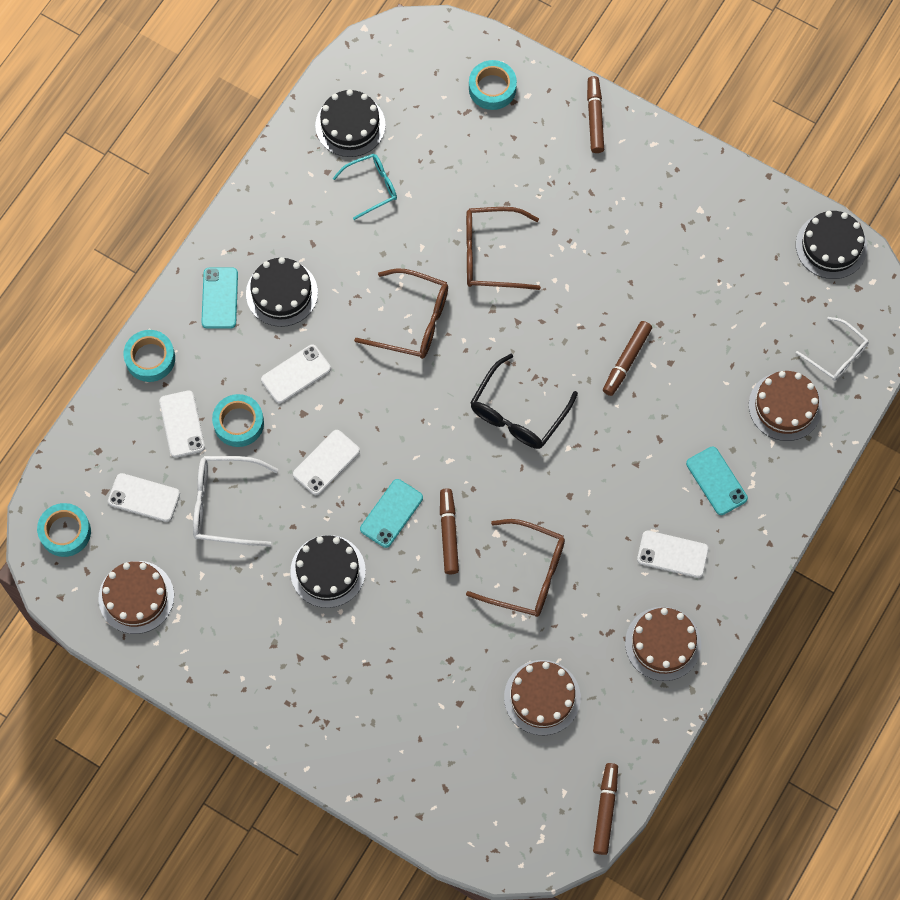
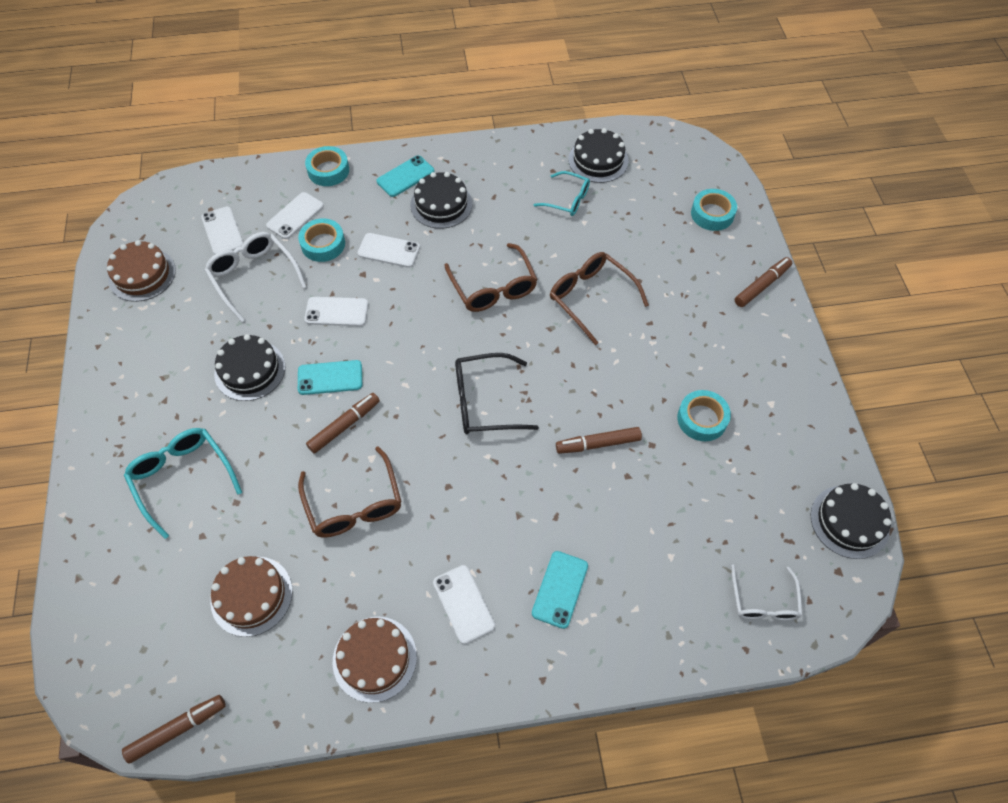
camera: 50 degrees right, 10 degrees down
(65, 532) = (163, 208): turquoise tape -> turquoise tape (702, 419)
(392, 687) = (182, 478): none -> turquoise glasses
(785, 406) = (677, 594): brown cake -> none

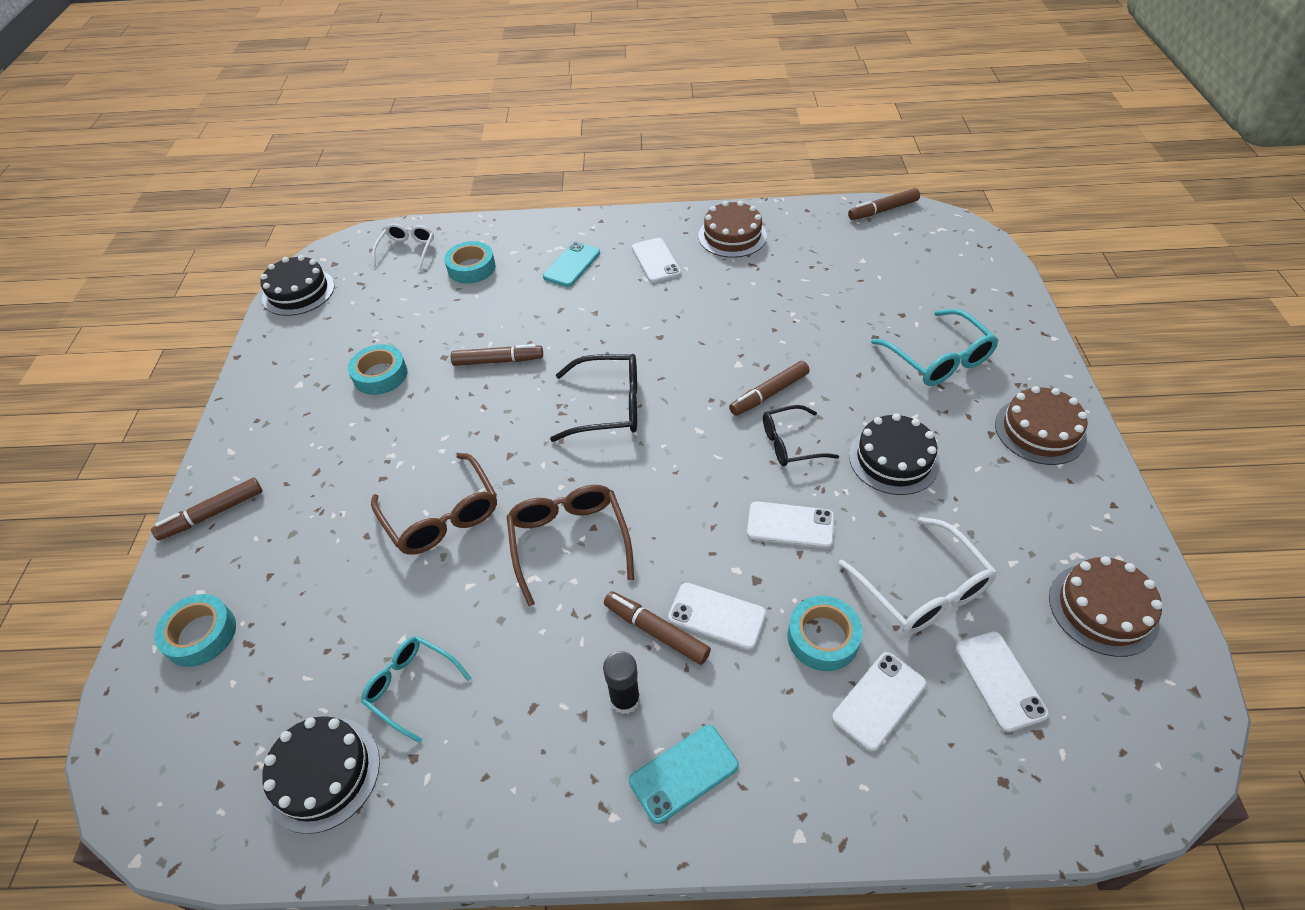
camera: 170 degrees left, 10 degrees down
(251, 595) = (842, 274): brown cake -> brown cake (1040, 431)
(328, 170) = (833, 806): turquoise tape -> turquoise tape (471, 268)
(330, 378) = (790, 443): turquoise phone -> black glasses
(354, 504) = (754, 329): brown glasses -> none
(426, 239) = (656, 632): none -> brown marker
(441, 204) = (625, 699): black cake -> black glue stick

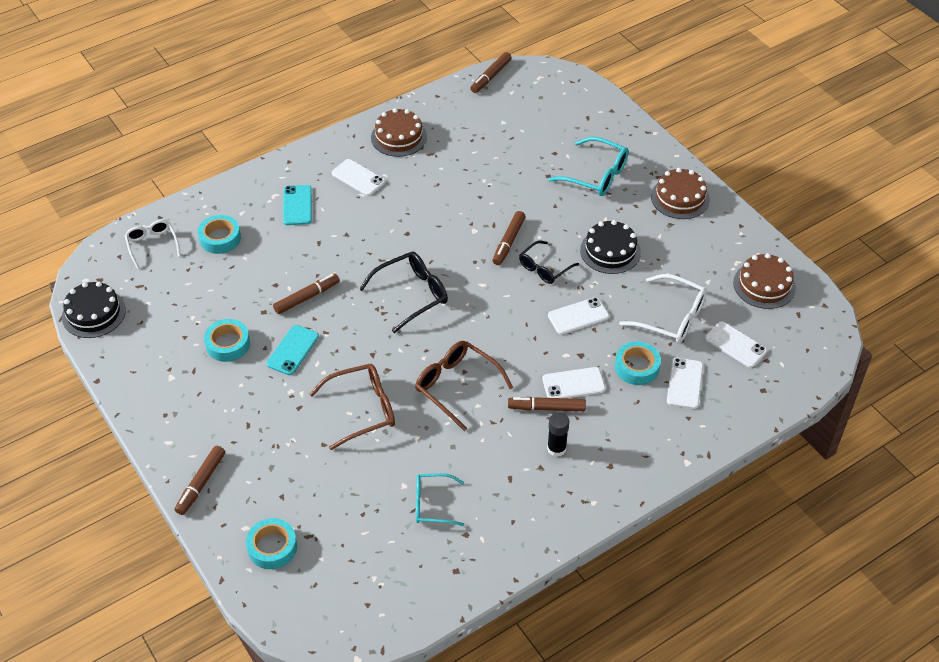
camera: 35 degrees left, 0 degrees up
(323, 774) = (422, 568): black cake -> none
(441, 516) = (362, 410): brown glasses -> brown glasses turned 45 degrees counterclockwise
(684, 773) = (613, 465): turquoise phone -> turquoise phone (293, 350)

